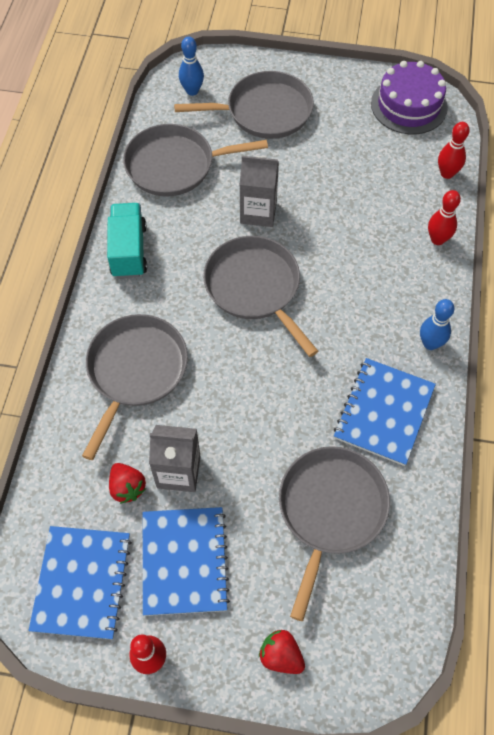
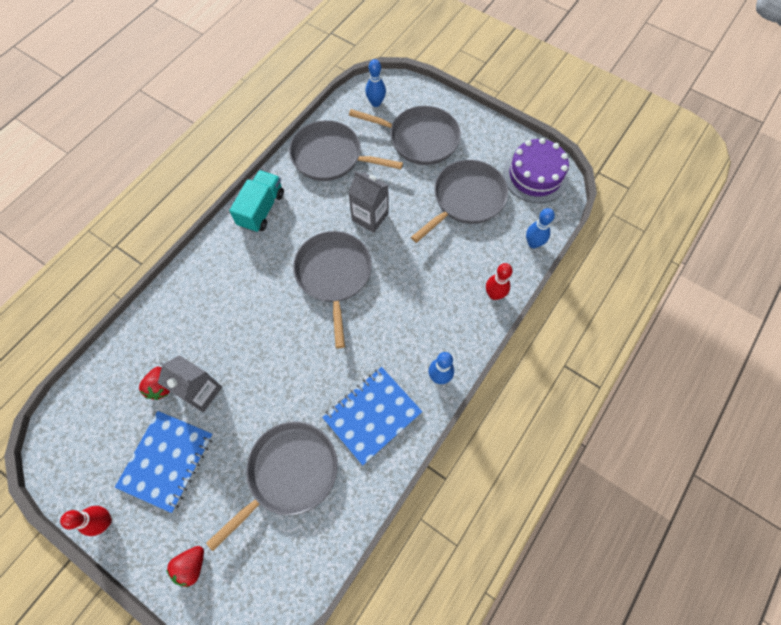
camera: 25 degrees right, 5 degrees up
(82, 582) = (92, 442): blue notebook -> none
(135, 371) = (215, 302): grey pan -> grey pan (466, 199)
(281, 656) = (191, 566): red strawberry -> red strawberry turned 120 degrees counterclockwise
(447, 173) = (533, 243): red bowling pin -> blue bowling pin

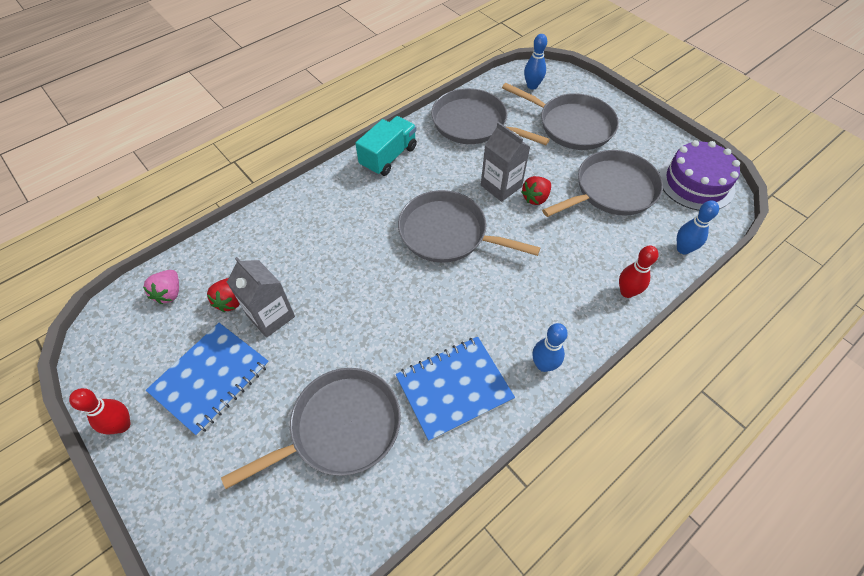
camera: 15 degrees right, 10 degrees down
(102, 394) = (169, 293): none -> pink strawberry
(191, 566) = (197, 503): red strawberry -> red strawberry (535, 198)
(334, 275) = (447, 233): grey pan -> grey pan turned 75 degrees counterclockwise

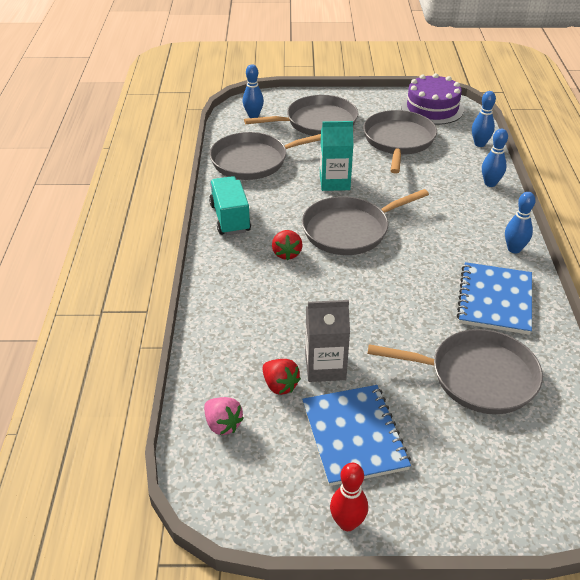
camera: 50 degrees left, 15 degrees down
(340, 428) = (477, 376): grey pan -> grey pan turned 90 degrees clockwise
(501, 186) = (334, 182): grey carton -> turquoise carton
(535, 198) = (365, 174): red strawberry -> red strawberry (286, 253)
(627, 292) = (490, 183): red bowling pin -> blue bowling pin

